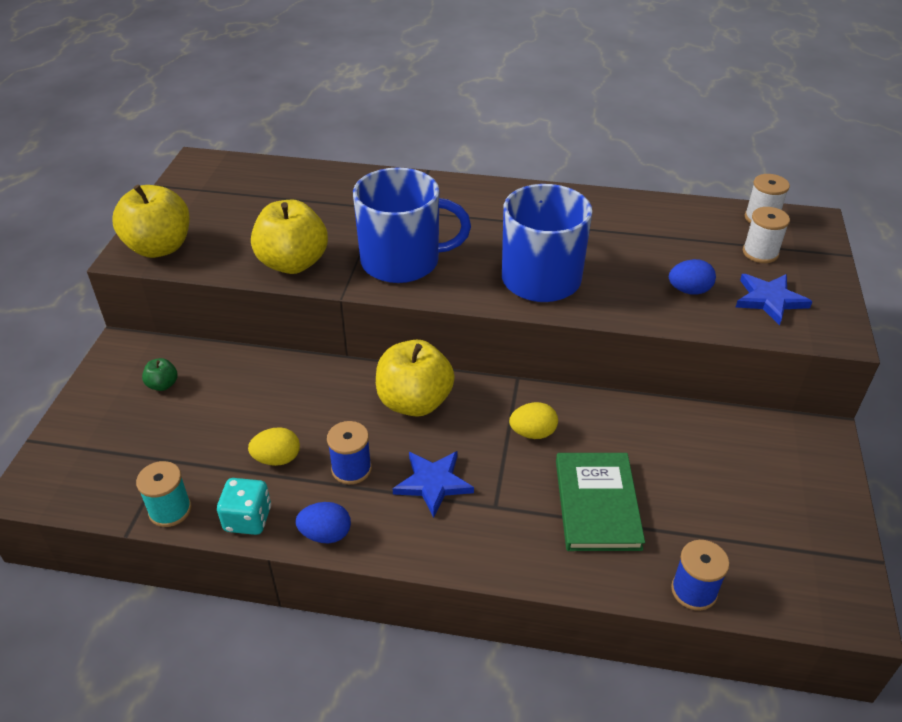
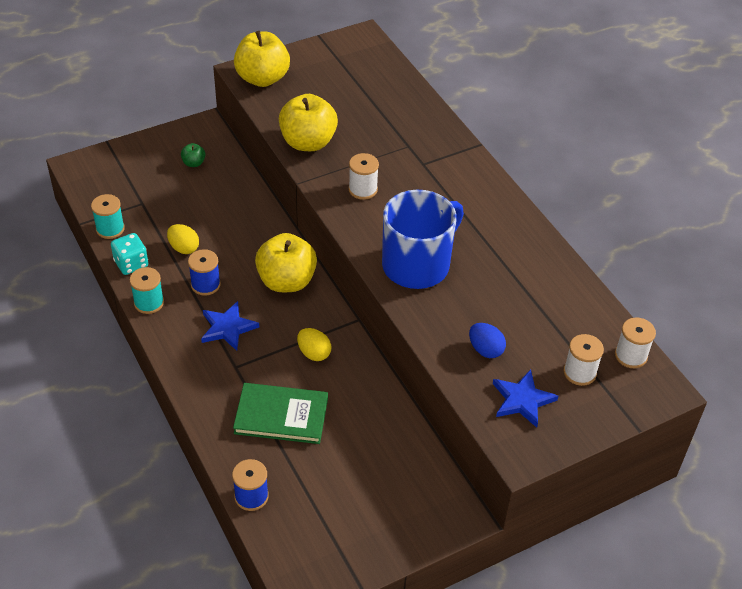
camera: 50 degrees right, 5 degrees up
(326, 534) = (149, 303): blue egg -> turquoise spool
(403, 261) = (363, 189): blue mug -> white spool
(597, 504) = (281, 416): green book -> green book turned 45 degrees clockwise

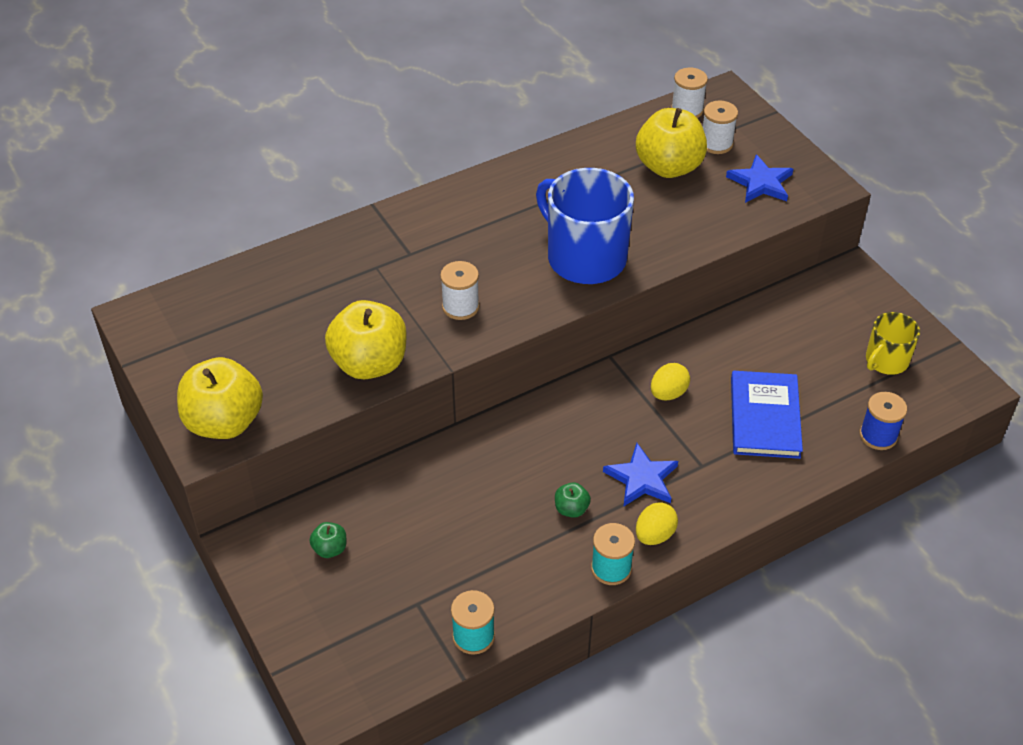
camera: 90 degrees left, 0 degrees up
(131, 264) = (541, 599): turquoise dice -> none
(184, 248) = (506, 541): yellow egg -> yellow egg (654, 535)
(205, 284) = (571, 509): blue spool -> green apple
(281, 416) = (765, 417): green book -> blue book
(286, 281) = (556, 426): yellow apple -> yellow apple (669, 167)
(341, 521) = (886, 361): none -> yellow mug
(485, 350) = (701, 206): blue egg -> none

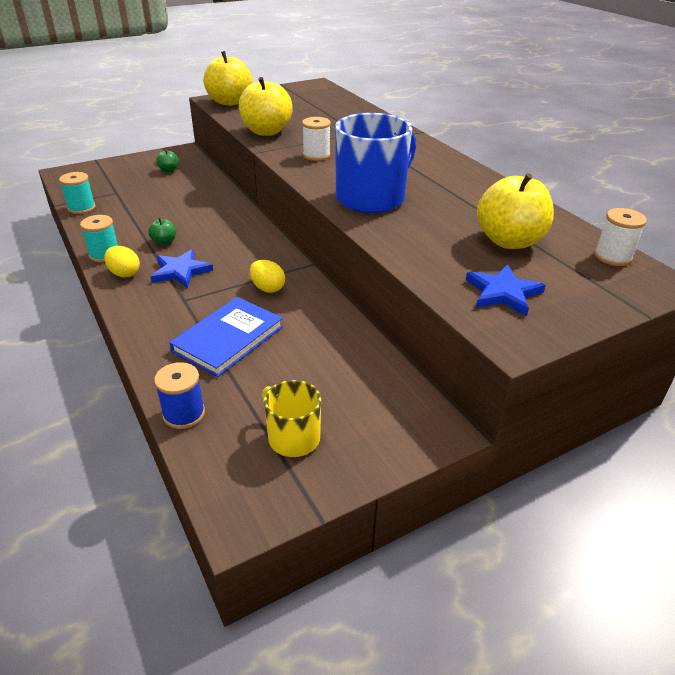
camera: 90 degrees right, 10 degrees down
(716, 143) = (561, 270): white spool -> none
(765, 417) = (228, 338): blue book -> blue book turned 60 degrees counterclockwise

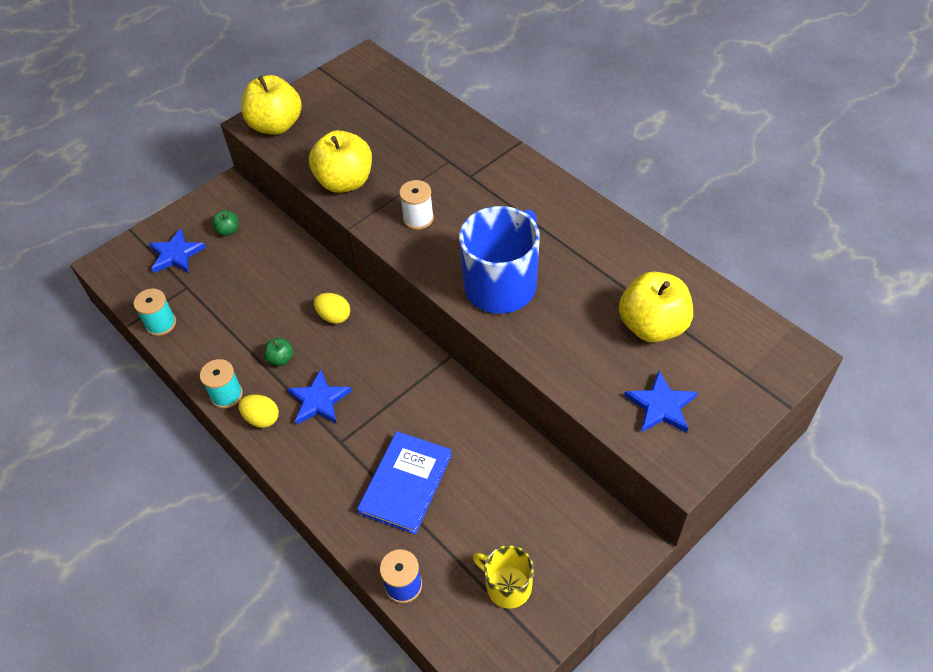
camera: 10 degrees left, 15 degrees up
(120, 176) = (176, 254): none -> blue star
(267, 288) = (417, 404): yellow egg -> yellow egg (334, 316)
(613, 257) = (750, 327): white spool -> none

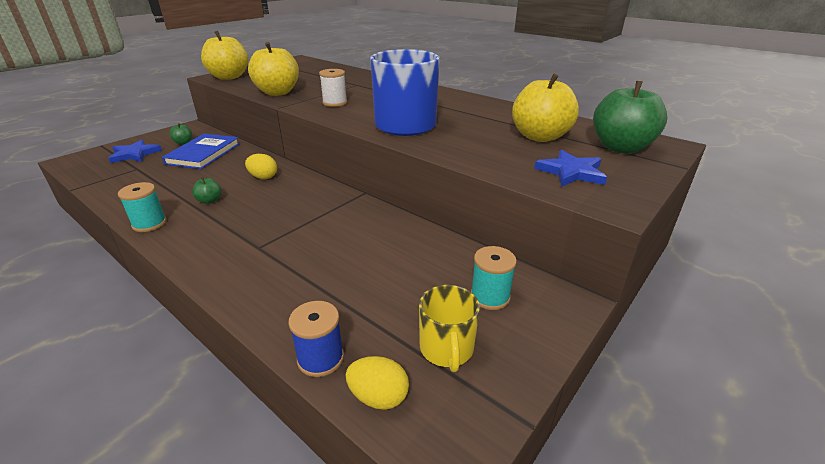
camera: 10 degrees left, 20 degrees down
(161, 324) = (103, 187): turquoise spool -> turquoise spool (490, 296)
(262, 418) = (180, 236): yellow egg -> yellow egg (378, 397)
(319, 400) = (241, 222): blue star -> none
(406, 484) = (324, 272): blue book -> blue book (203, 154)
(507, 586) = (446, 349): yellow mug -> yellow mug turned 120 degrees counterclockwise
(736, 359) = (620, 148): none -> green apple

